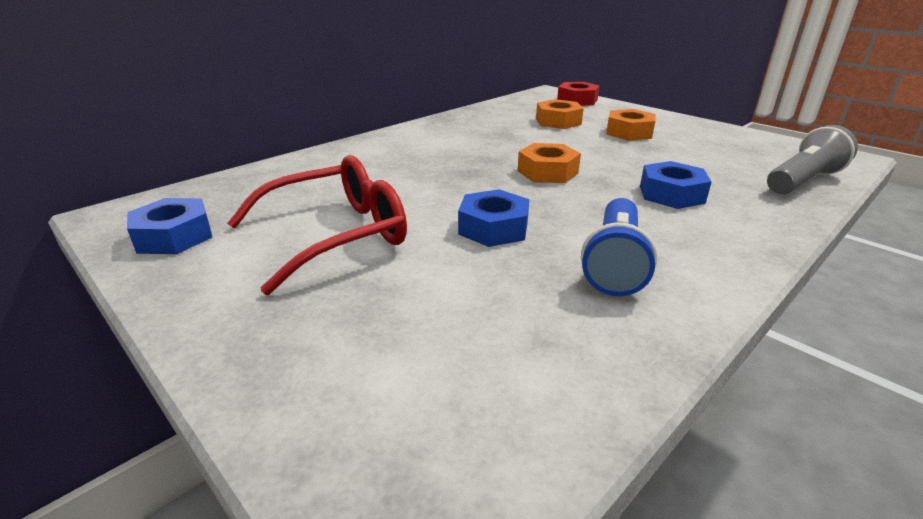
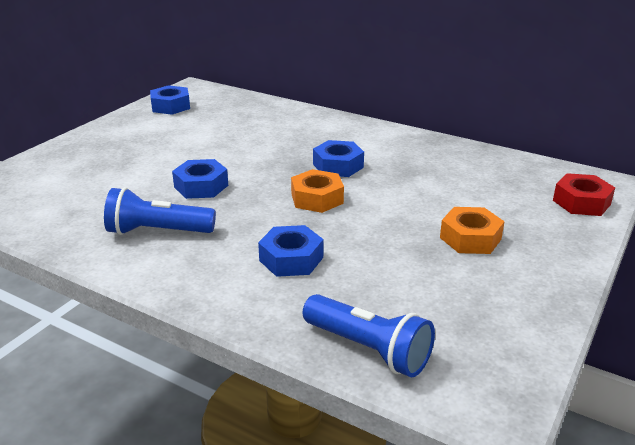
camera: 75 degrees right, 0 degrees up
(335, 235) = (180, 142): red glasses -> none
(477, 156) = (338, 166): none -> blue nut
(558, 121) = (476, 195): orange nut -> none
(802, 181) = (368, 349): grey flashlight -> blue flashlight

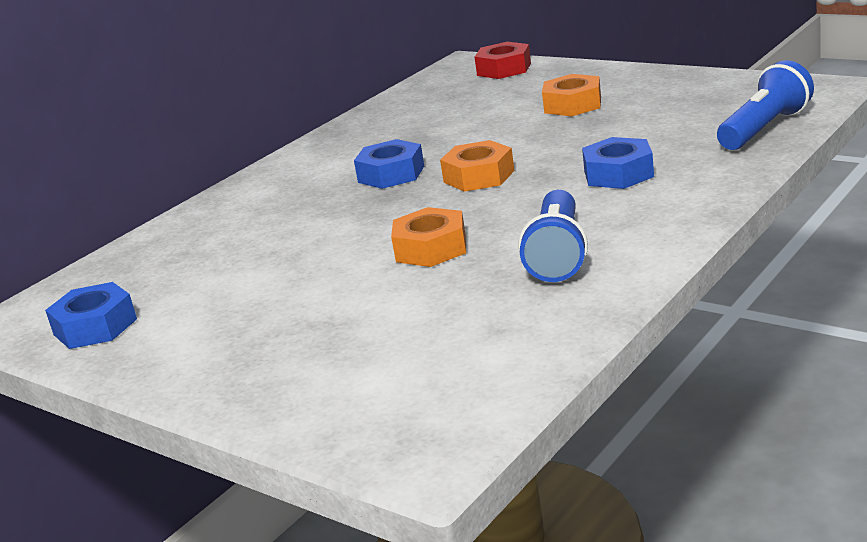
camera: 80 degrees left, 5 degrees down
(201, 186) = (431, 248): blue nut -> orange nut

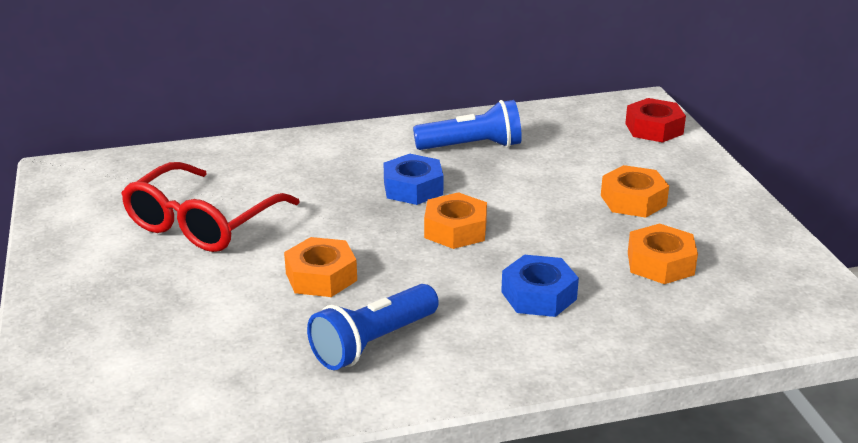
camera: 35 degrees right, 5 degrees up
(95, 327) = (84, 206): blue nut -> none
(247, 277) = (202, 223): none -> red glasses
(661, 122) = (660, 263): none -> orange nut
(764, 129) = (717, 327): blue flashlight -> blue flashlight (472, 146)

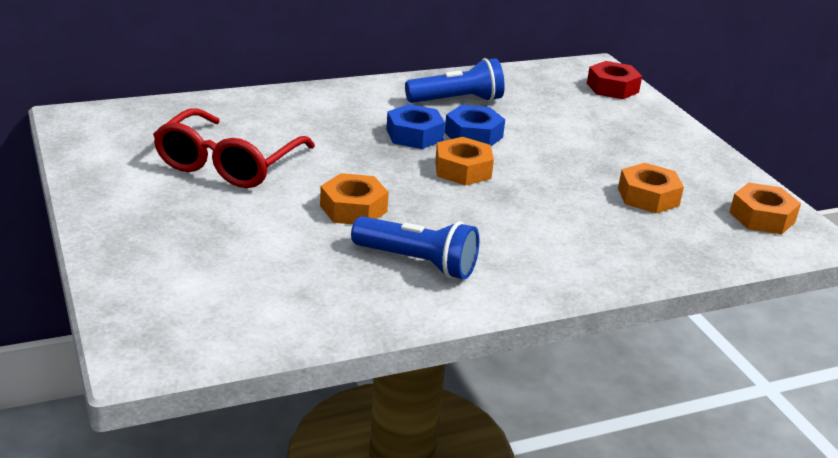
camera: 10 degrees left, 0 degrees up
(373, 343) = (417, 263): blue flashlight -> blue flashlight turned 105 degrees counterclockwise
(538, 295) = (551, 223): blue nut -> blue nut (473, 135)
(633, 200) = (611, 146): orange nut -> orange nut (762, 217)

